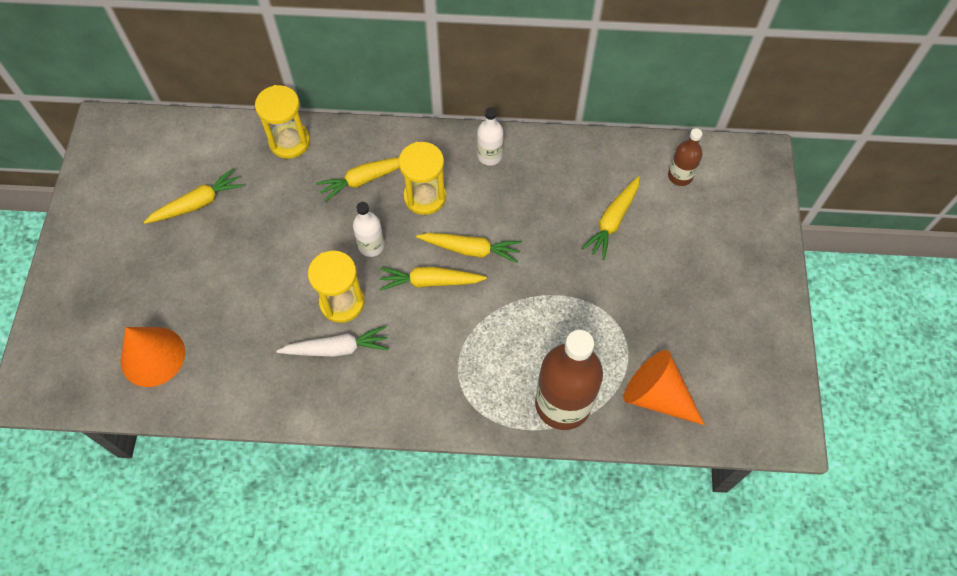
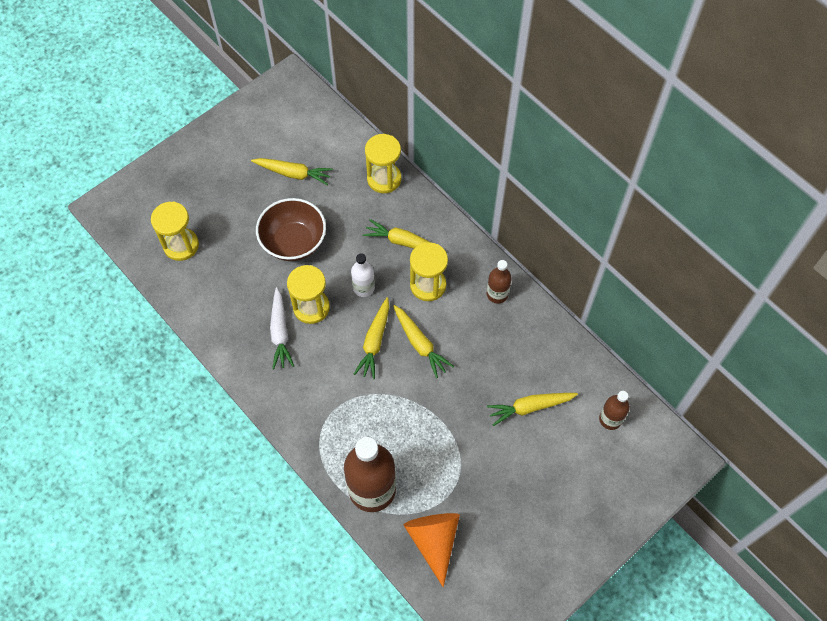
camera: 45 degrees right, 0 degrees up
(152, 356) = (181, 245): orange cone -> yellow hourglass
(263, 261) = (294, 242): none -> brown bowl
(337, 348) = (280, 332): white carrot -> white carrot turned 45 degrees clockwise
(430, 282) = (374, 342): yellow carrot -> yellow carrot turned 120 degrees counterclockwise
(489, 156) = (497, 294): white bottle -> brown bottle

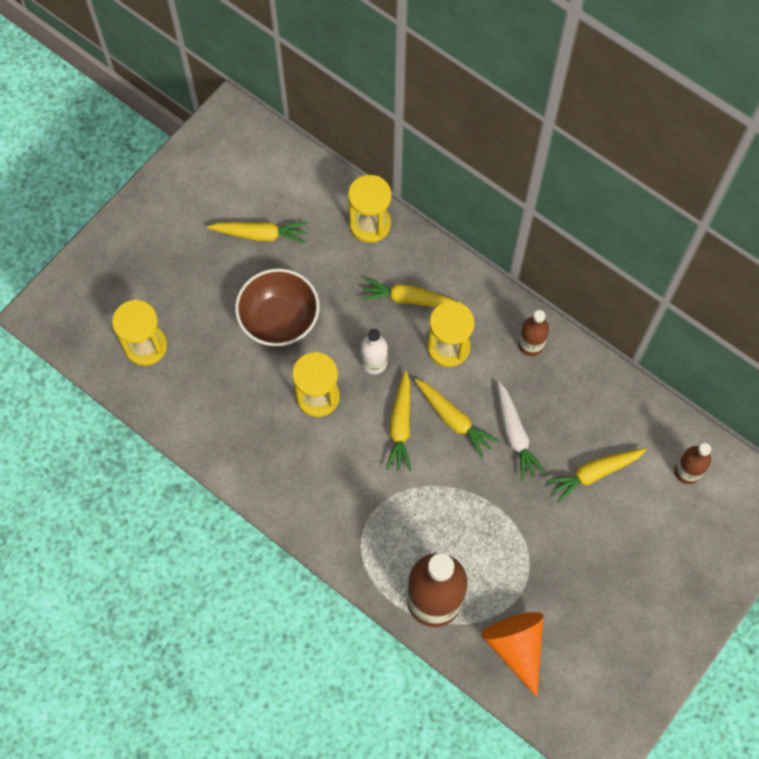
camera: 10 degrees left, 5 degrees up
(280, 332) = (288, 433): white carrot -> white carrot (515, 435)

